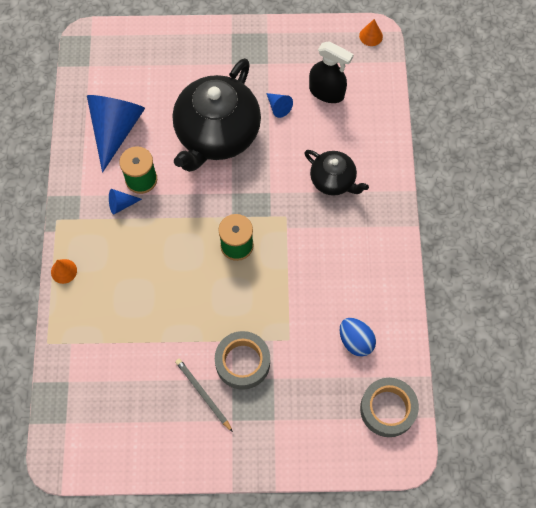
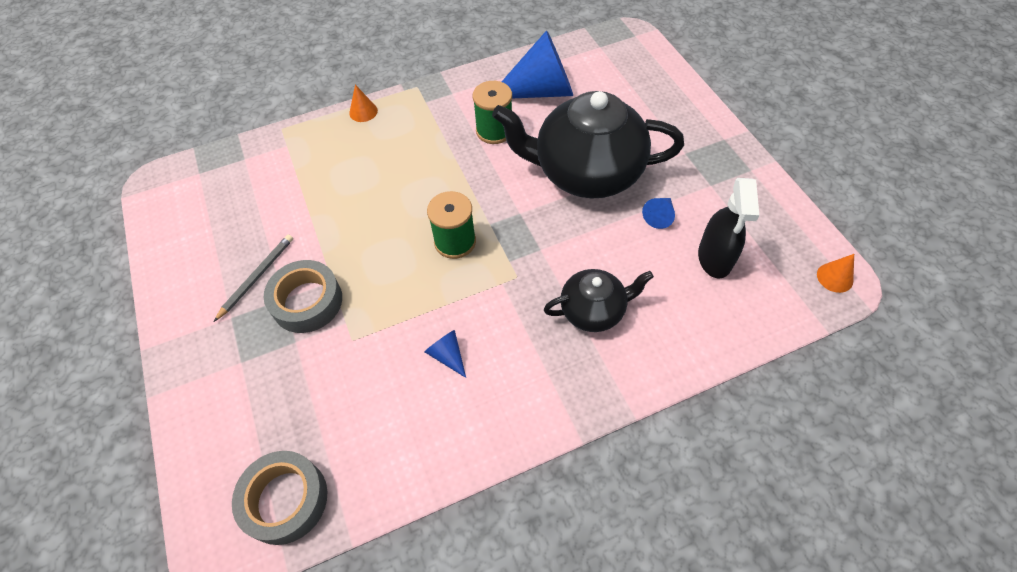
camera: 70 degrees right, 10 degrees down
(121, 204) = (457, 126): blue cone -> blue cone (447, 355)
(333, 181) = (593, 310): black teapot -> black teapot turned 120 degrees counterclockwise
(355, 341) = (374, 420): blue egg -> none

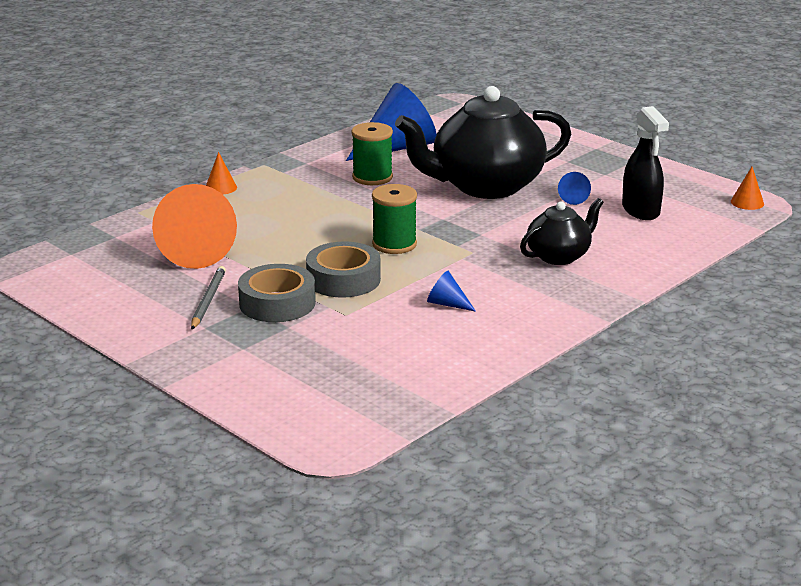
camera: 25 degrees left, 30 degrees down
(285, 500) = (367, 406): grey tape -> grey tape (343, 279)
(288, 198) = (192, 250): none -> orange cone

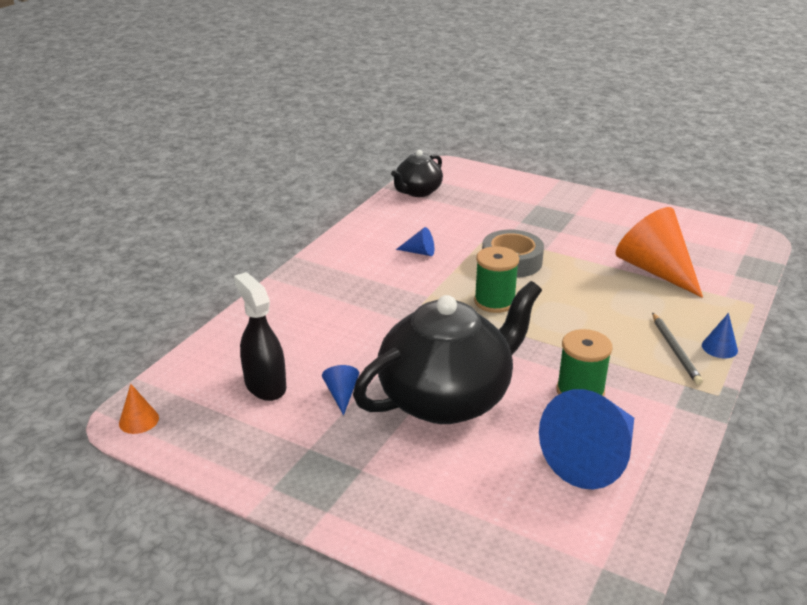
camera: 165 degrees right, 5 degrees up
(208, 300) = (594, 231): grey pencil -> grey pencil (675, 350)
(220, 188) = (719, 347): orange cone -> blue cone
(277, 303) = (543, 236): grey tape -> none
(559, 256) = (342, 310): black teapot -> black teapot (417, 191)

